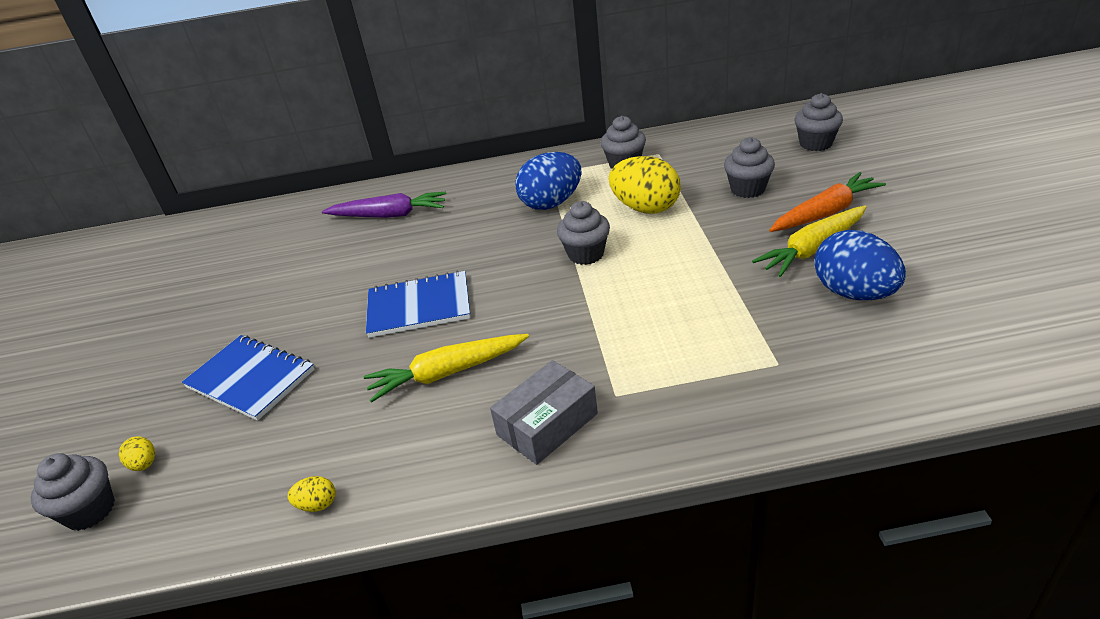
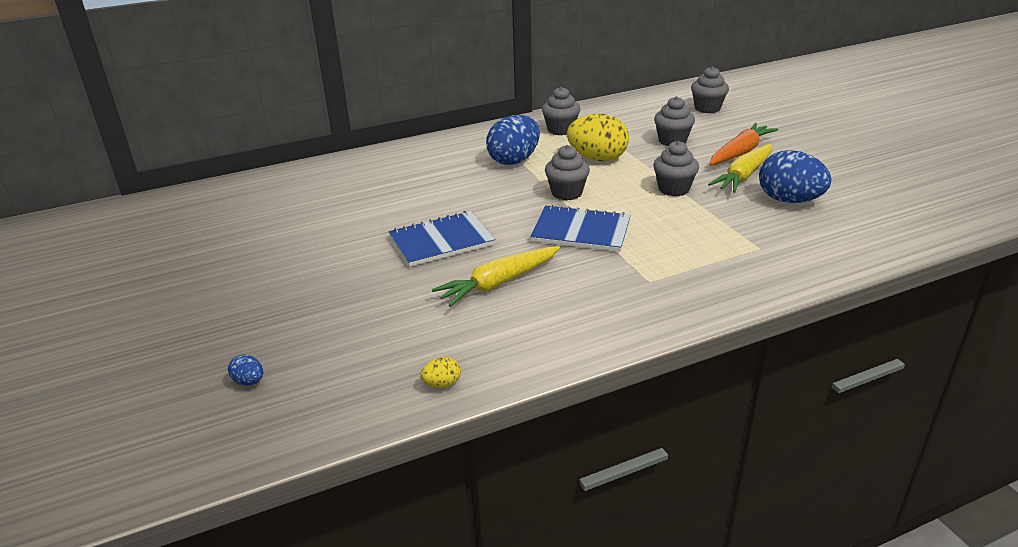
camera: 20 degrees left, 5 degrees down
(90, 510) = (217, 422): grey cupcake -> grey cupcake (673, 189)
(144, 464) = (249, 381): yellow egg -> blue egg
(250, 379) = (313, 308): blue notebook -> blue notebook (581, 231)
(389, 215) = (366, 179): purple carrot -> none
(547, 424) = (606, 306): grey box -> none

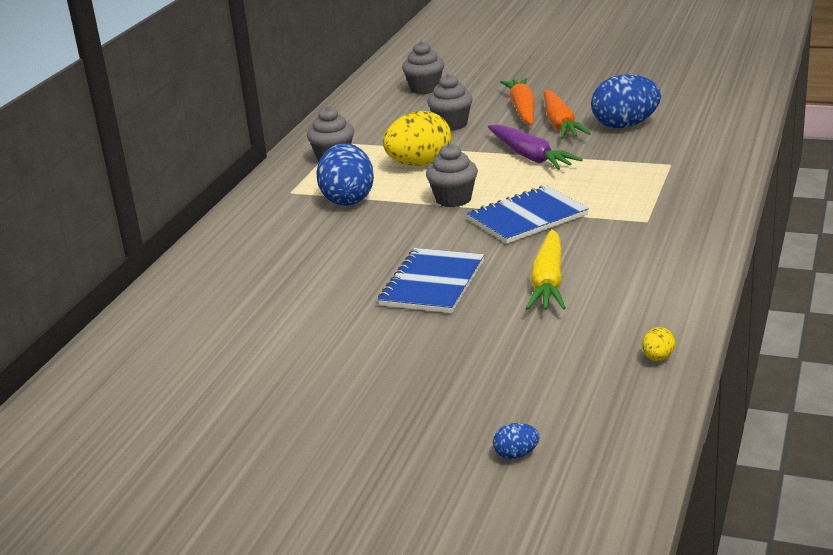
camera: 45 degrees left, 5 degrees down
(673, 189) = (530, 156): grey cupcake -> purple carrot
(744, 176) = (560, 124): yellow carrot -> orange carrot

